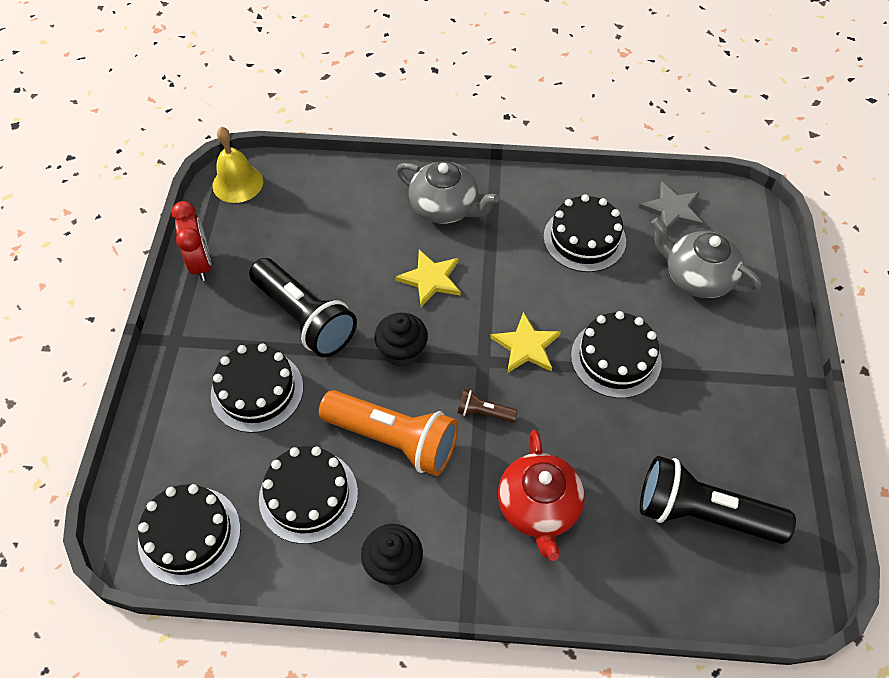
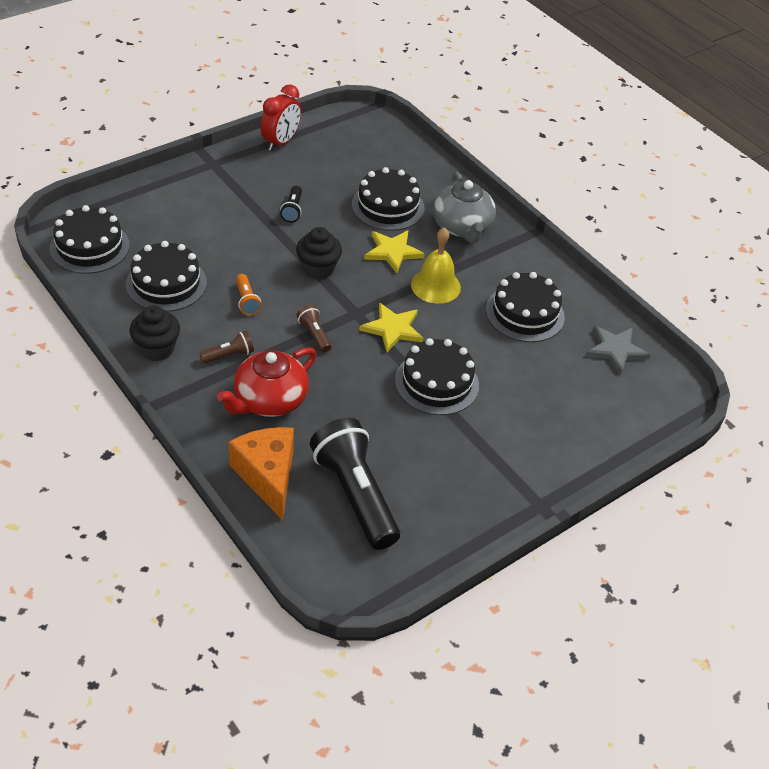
camera: 45 degrees right, 10 degrees down
(237, 183) = (361, 122): yellow bell -> yellow bell (435, 286)
(257, 391) = (216, 219): black cake -> black cake (388, 206)
(304, 318) = (292, 210): black flashlight -> black flashlight, size x0.44
(393, 440) = (246, 301): orange flashlight -> orange flashlight, size x0.44
(453, 503) = (229, 355): none -> brown flashlight
(632, 573) = (267, 476): none -> orange cheese
(697, 277) = (567, 395): grey teapot -> none

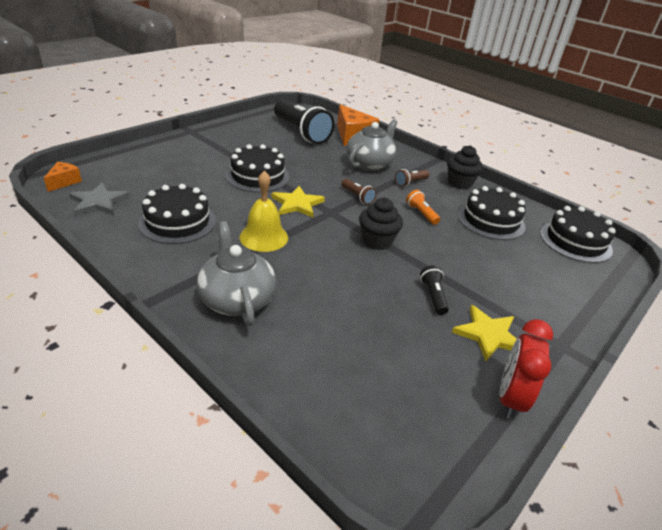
camera: 170 degrees right, 10 degrees down
(269, 400) = (370, 164): red teapot -> grey teapot
(388, 206) = (330, 315): black cake -> none
(393, 252) = (311, 263): yellow star -> yellow star (488, 335)
(668, 387) = (64, 182): none -> orange cheese

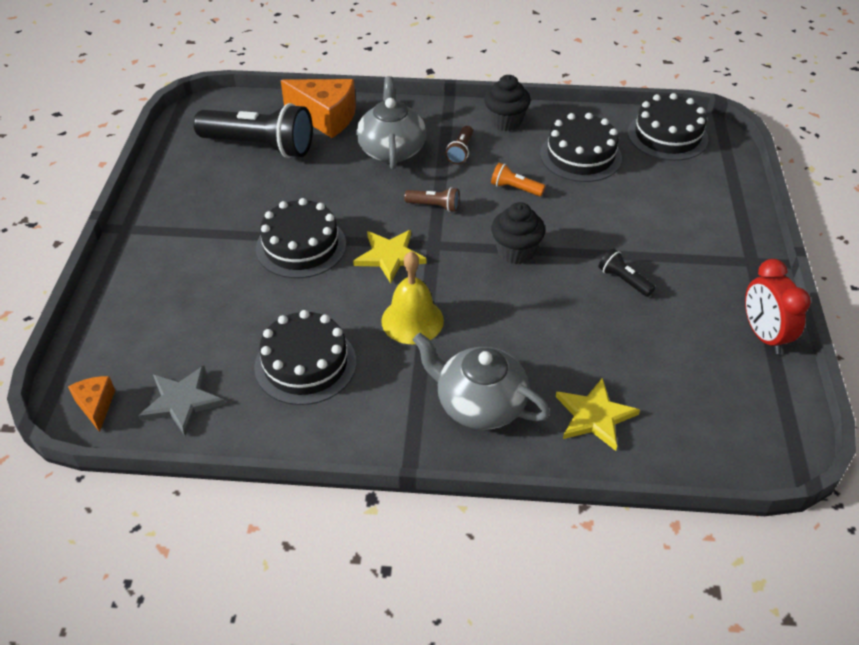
camera: 35 degrees left, 10 degrees up
(488, 335) = (698, 289): yellow star -> yellow star (594, 416)

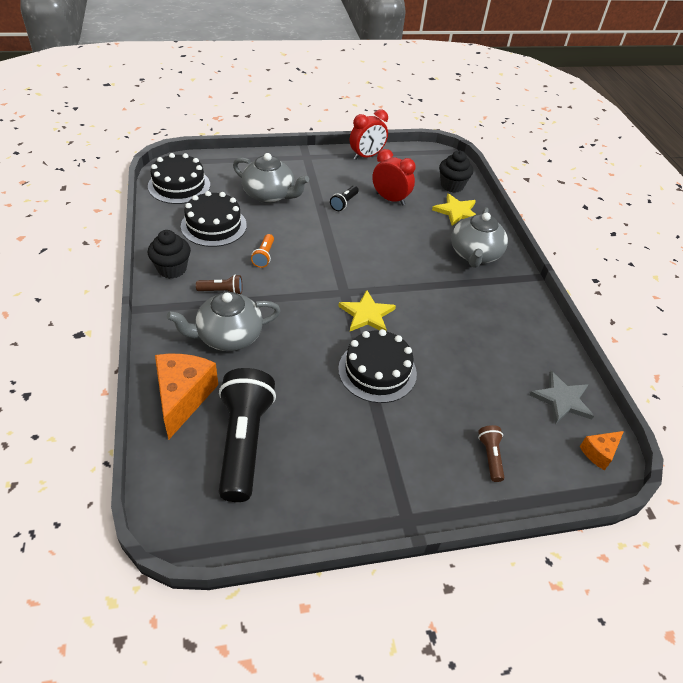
camera: 110 degrees left, 0 degrees up
(305, 364) = (491, 339): black cake -> none
(412, 320) = (424, 292): yellow bell -> none
(434, 206) = (299, 298): brown flashlight -> brown flashlight (490, 457)
(516, 251) = (335, 250): black cupcake -> black cupcake (452, 186)
(633, 336) = (390, 199): none -> red clock
(645, 209) = (269, 195): none -> grey teapot

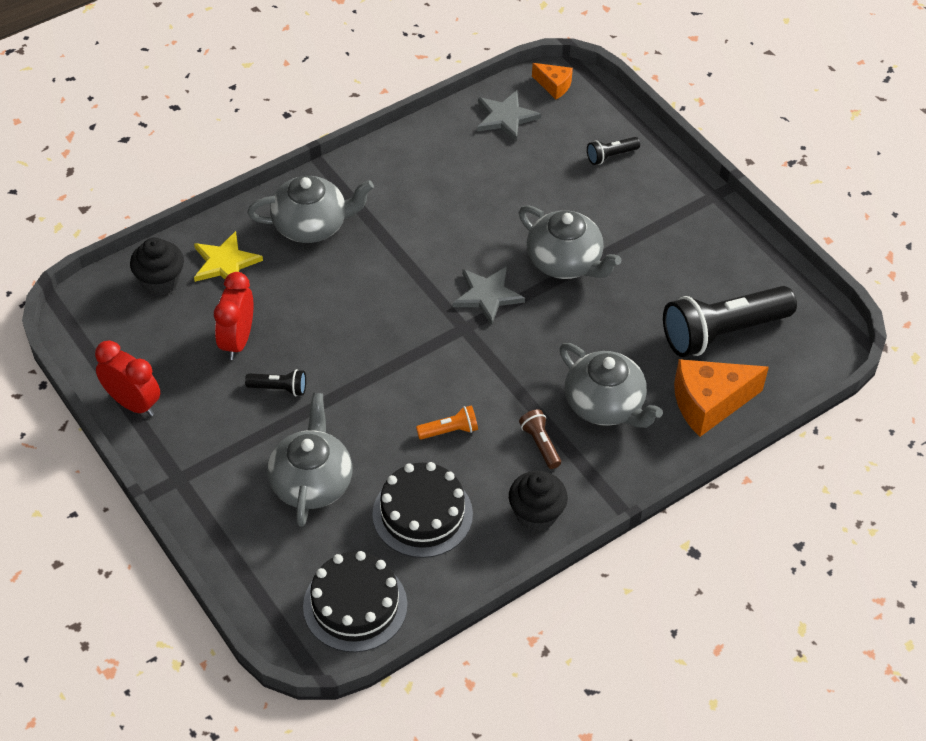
camera: 110 degrees left, 5 degrees up
(367, 314) = (487, 295): yellow star -> grey star
(377, 371) = (565, 262): black cake -> grey teapot
(490, 457) = (611, 156): brown flashlight -> black flashlight

